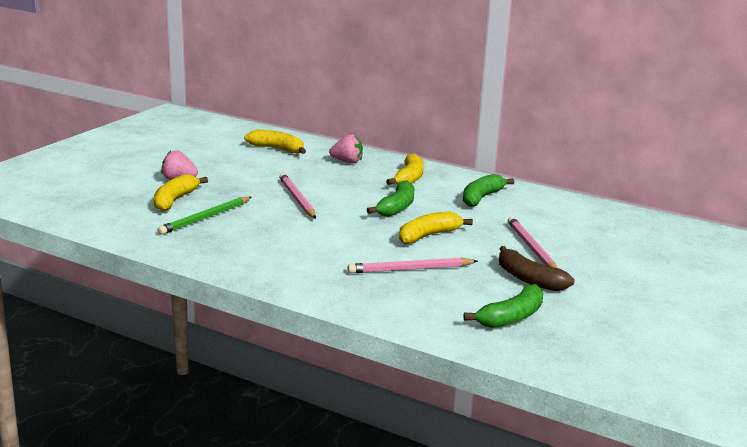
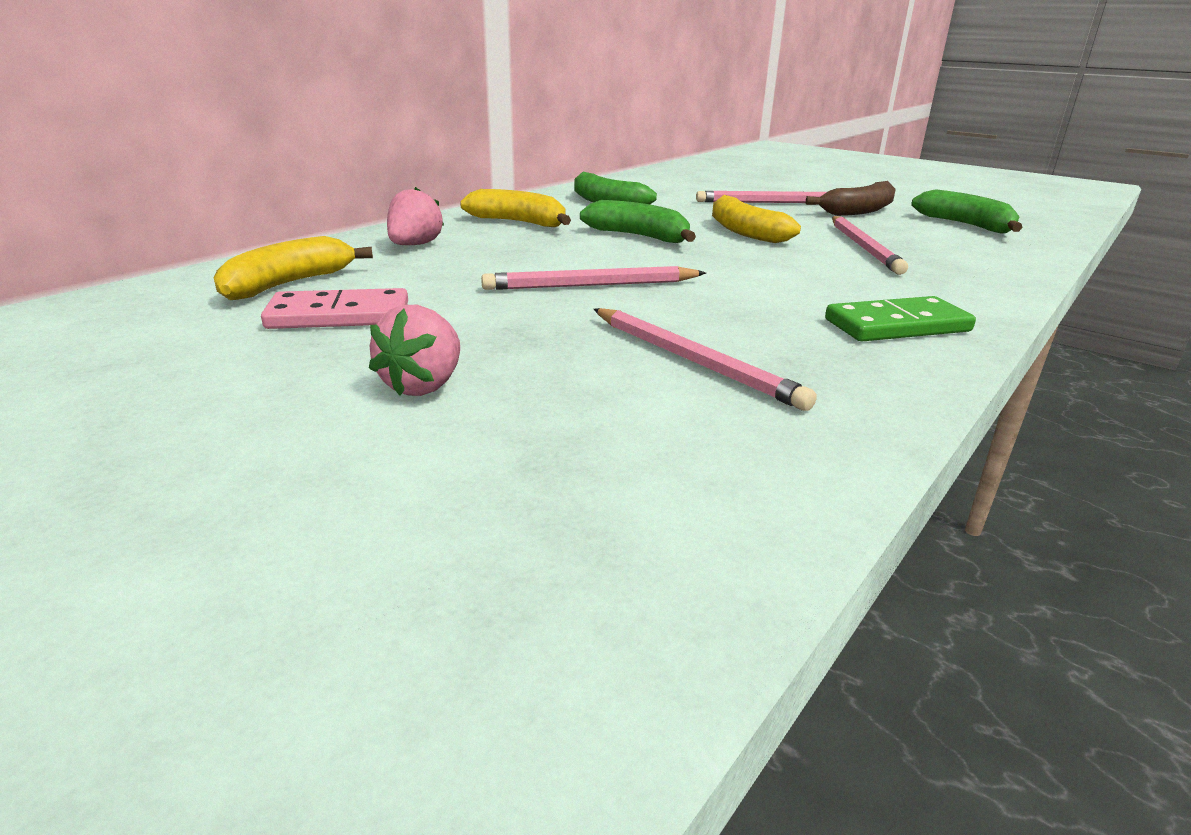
camera: 80 degrees left, 5 degrees up
(175, 200) = (575, 392): yellow banana -> none
(206, 218) = (693, 361): green pencil -> pink pencil
(242, 161) = (339, 315): none -> pink domino
(258, 261) = (897, 325): none -> green domino

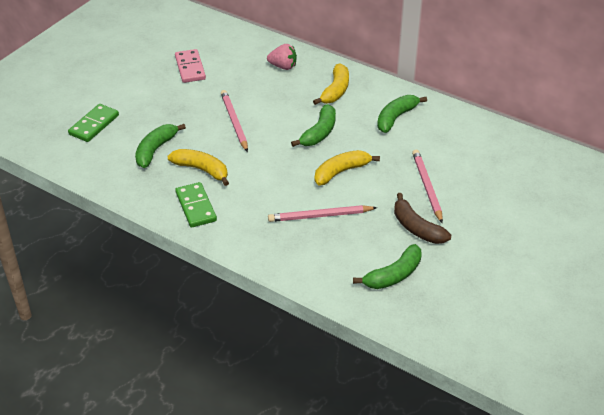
camera: 85 degrees right, 15 degrees up
(289, 284) = (222, 49): yellow banana -> yellow banana (202, 170)
(423, 385) = (134, 96): pink strawberry -> none
(553, 452) = (94, 125): none -> green domino
(693, 361) = (155, 150): pink pencil -> green banana

